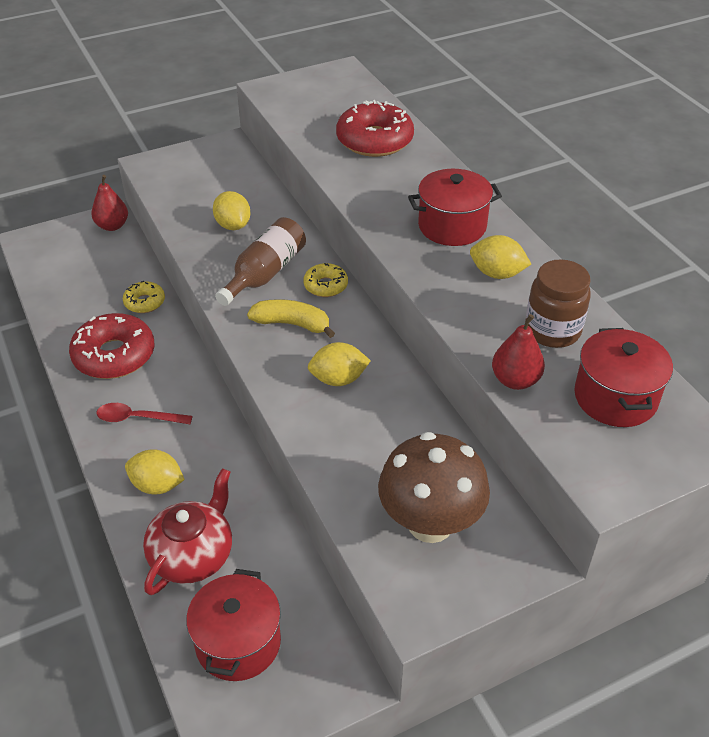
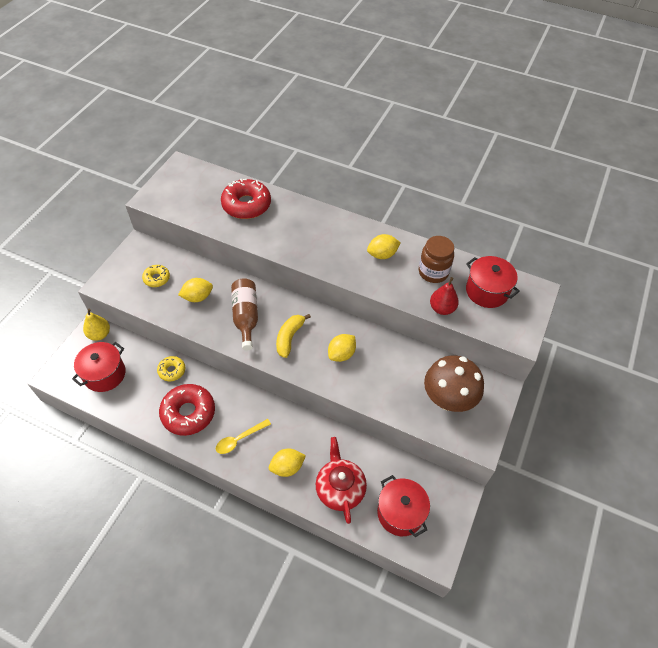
camera: 40 degrees left, 10 degrees up
(112, 226) = (99, 334): red pear -> yellow pear
(137, 418) = (239, 439): red spoon -> yellow spoon
(233, 225) = (198, 297): yellow lemon -> yellow lemon turned 45 degrees counterclockwise
(292, 324) = (289, 338): yellow banana -> yellow banana turned 45 degrees counterclockwise
(325, 285) = (284, 305): yellow donut -> yellow donut (157, 278)
(452, 226) = (336, 238): red pot -> red pot (105, 374)

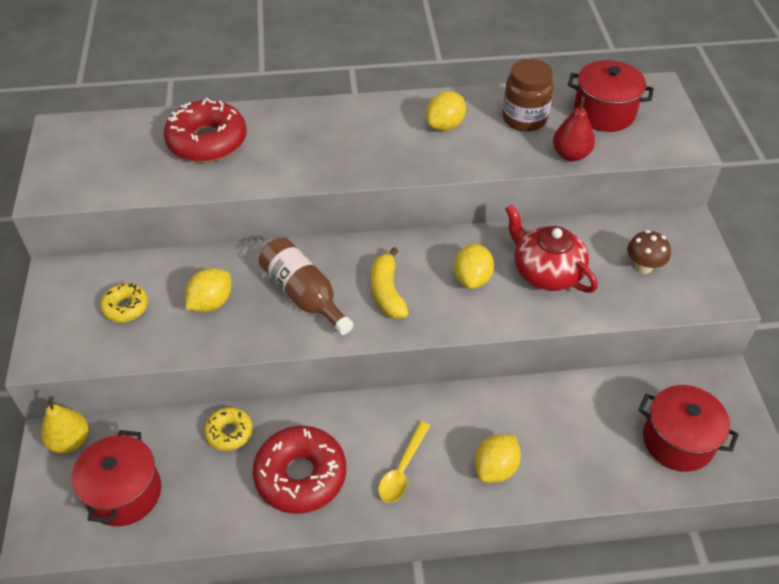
camera: 30 degrees left, 5 degrees down
(340, 488) = (583, 455): red teapot -> red teapot (546, 272)
(448, 399) = (643, 267): brown mushroom -> brown mushroom, size x0.50

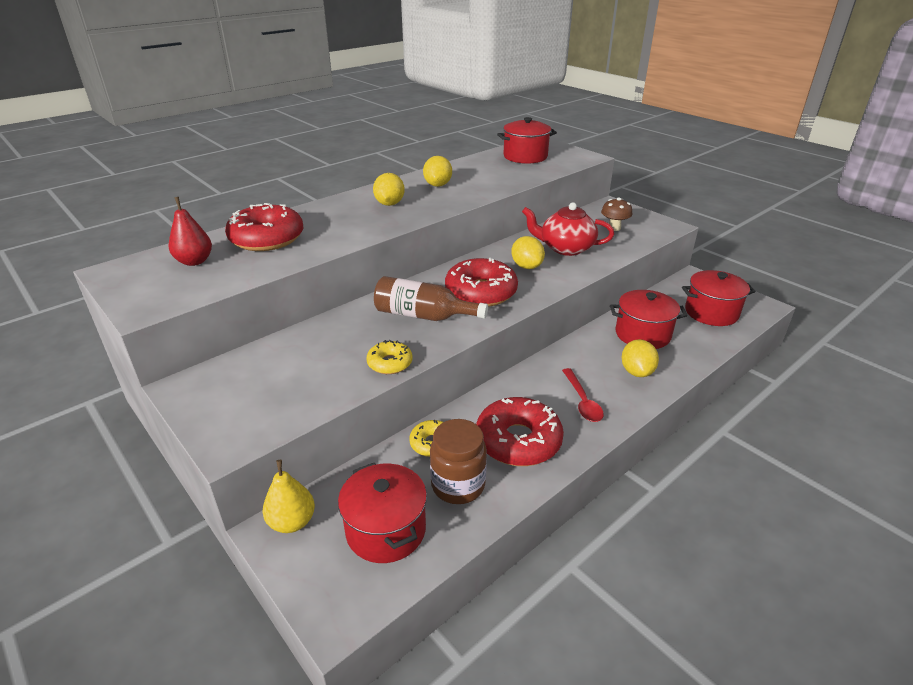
camera: 35 degrees left, 15 degrees down
(126, 307) = (279, 379): yellow donut -> yellow donut (390, 363)
(211, 303) = (354, 347): yellow lemon -> yellow lemon (389, 204)
(387, 292) = (481, 292): yellow banana -> red donut
(402, 469) = (582, 401): yellow spoon -> red spoon
(524, 119) = (483, 170): brown jar -> brown jar (458, 485)
(557, 425) = (642, 334): none -> red pot
(571, 154) = (532, 175): red pear -> red pear (194, 261)

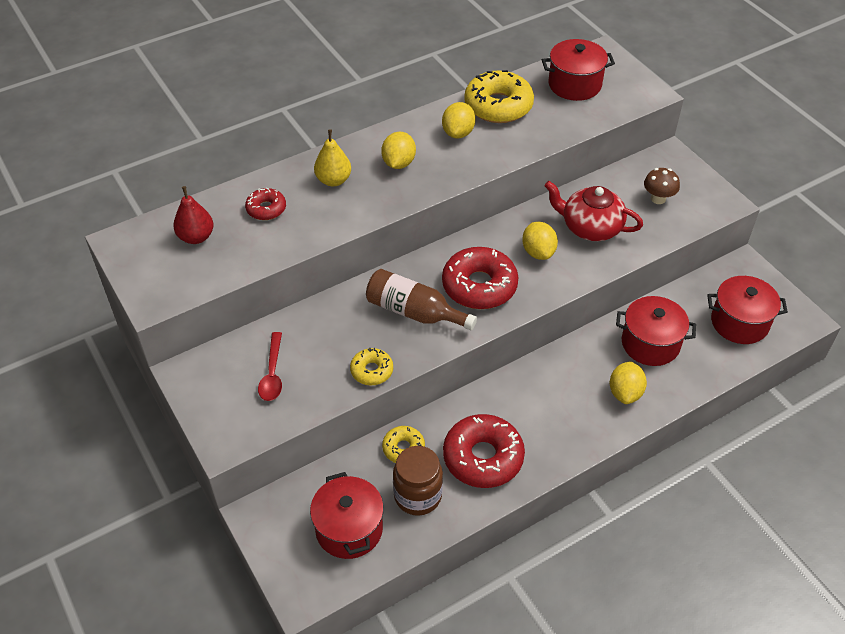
camera: 10 degrees right, 15 degrees up
(267, 238) = (266, 209): red donut -> red donut, size x0.53
(292, 522) = (273, 509): yellow pear -> yellow pear (333, 180)
(467, 170) = (498, 106): none -> yellow donut
(582, 401) = (557, 421): red spoon -> red spoon (272, 373)

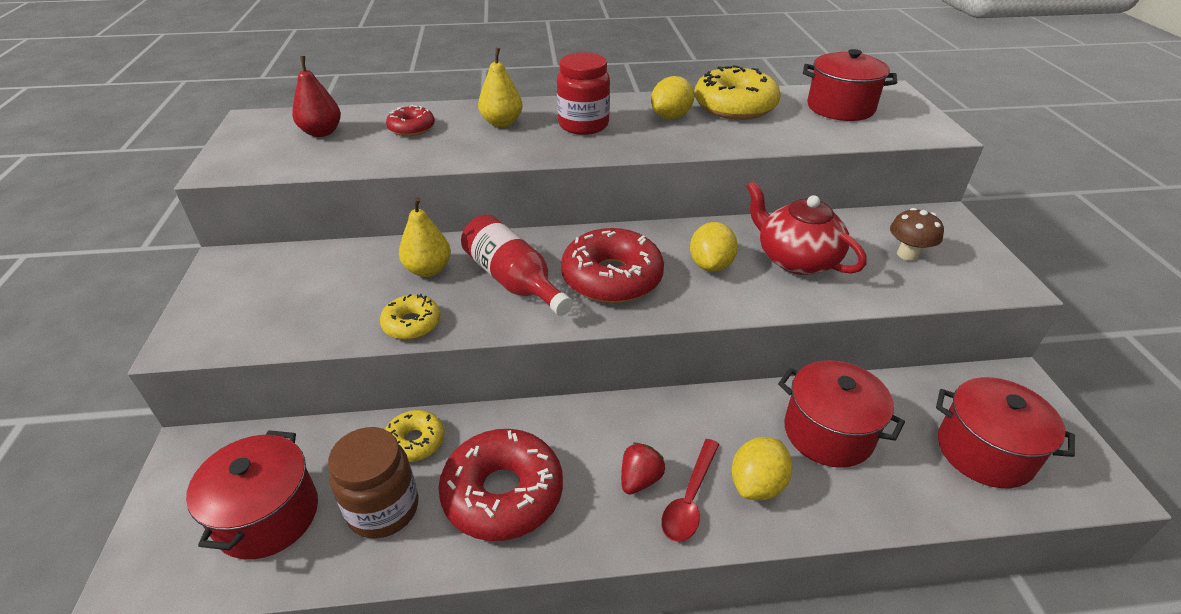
camera: 25 degrees right, 10 degrees down
(272, 373) = (305, 291): red spoon -> red spoon (689, 499)
(346, 324) = (428, 270): none -> yellow pear
(398, 163) = (583, 125): yellow lemon -> red jar
(414, 312) = (514, 281): brown bottle -> red bottle
(557, 416) = (640, 479): none -> red strawberry

